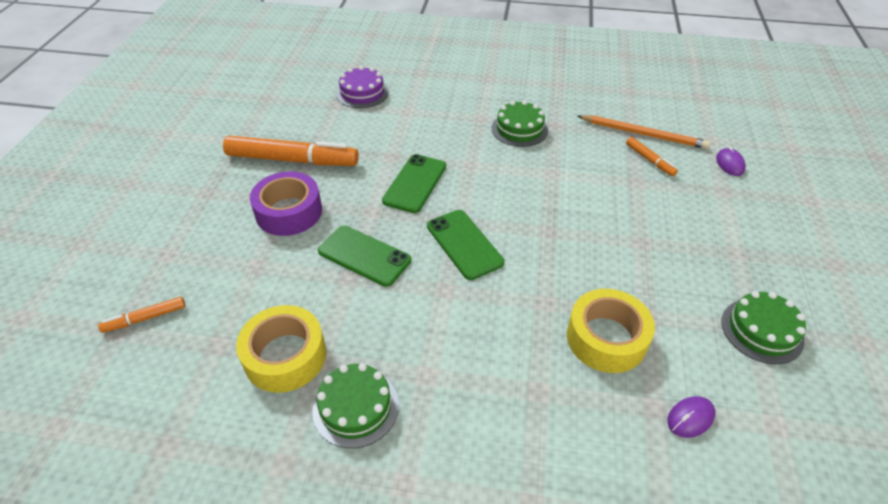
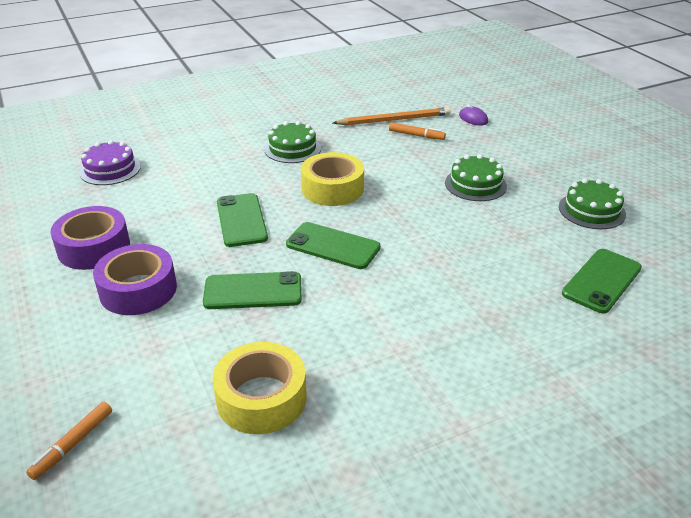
camera: 35 degrees left, 10 degrees down
(292, 160) = (94, 248): orange marker -> purple tape
(355, 407) = (366, 400): green cake -> green cake (475, 184)
(606, 338) = (503, 260): yellow tape -> yellow tape (332, 188)
(690, 418) = (602, 281): purple mouse -> green phone

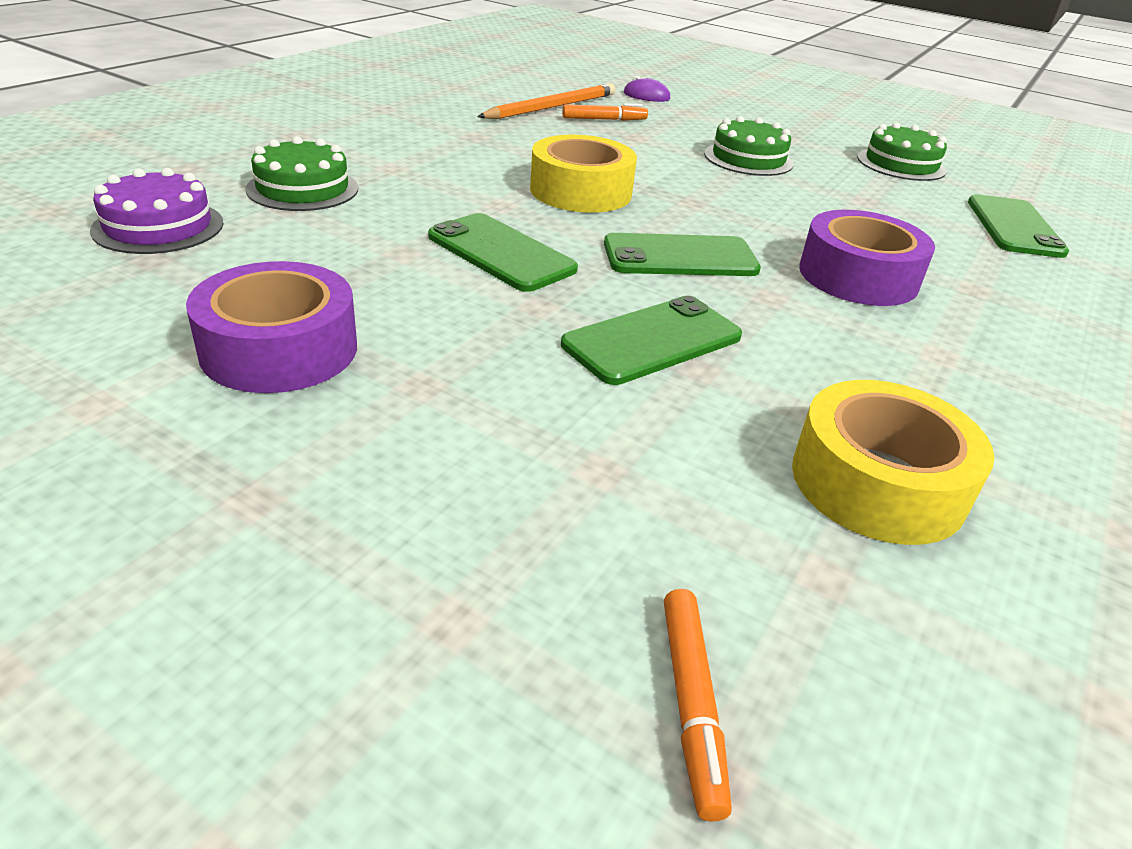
camera: 35 degrees left, 0 degrees up
(138, 290) = (457, 391): purple tape -> purple tape (858, 276)
(292, 149) = (455, 154): green cake -> green cake (302, 189)

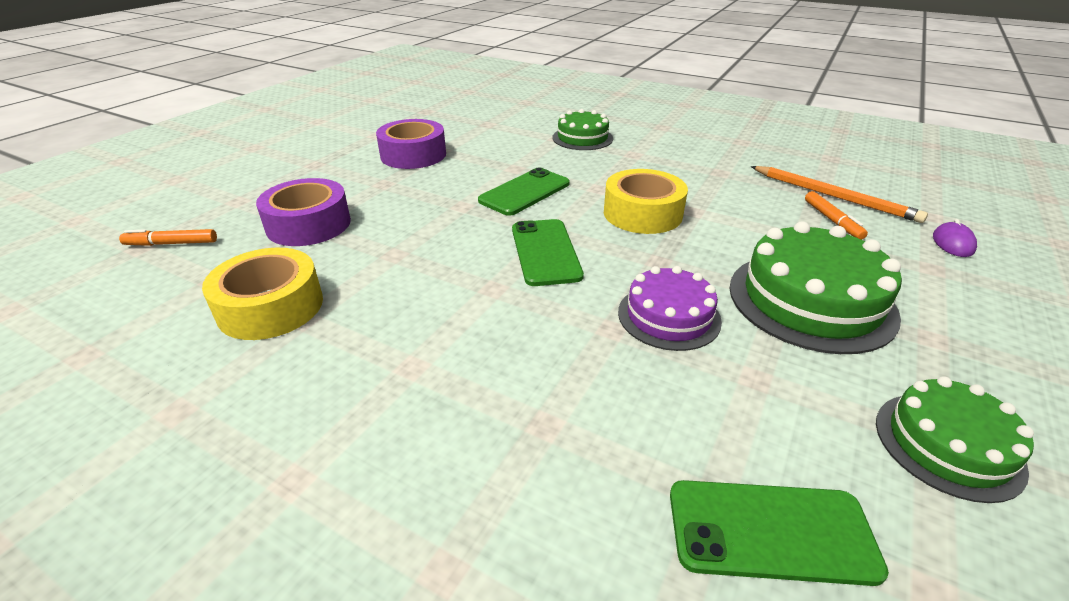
camera: 90 degrees right, 0 degrees up
(158, 226) = (519, 120): purple cake -> purple cake (669, 316)
(652, 340) = (425, 239): green phone -> none
(748, 159) = (811, 300): green cake -> green cake, size x1.61
(858, 276) = (543, 340): purple tape -> purple tape (309, 224)

